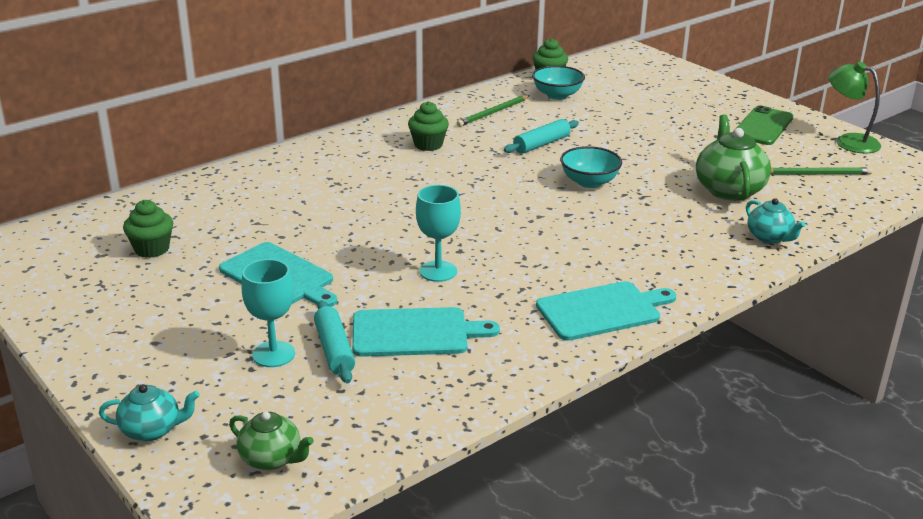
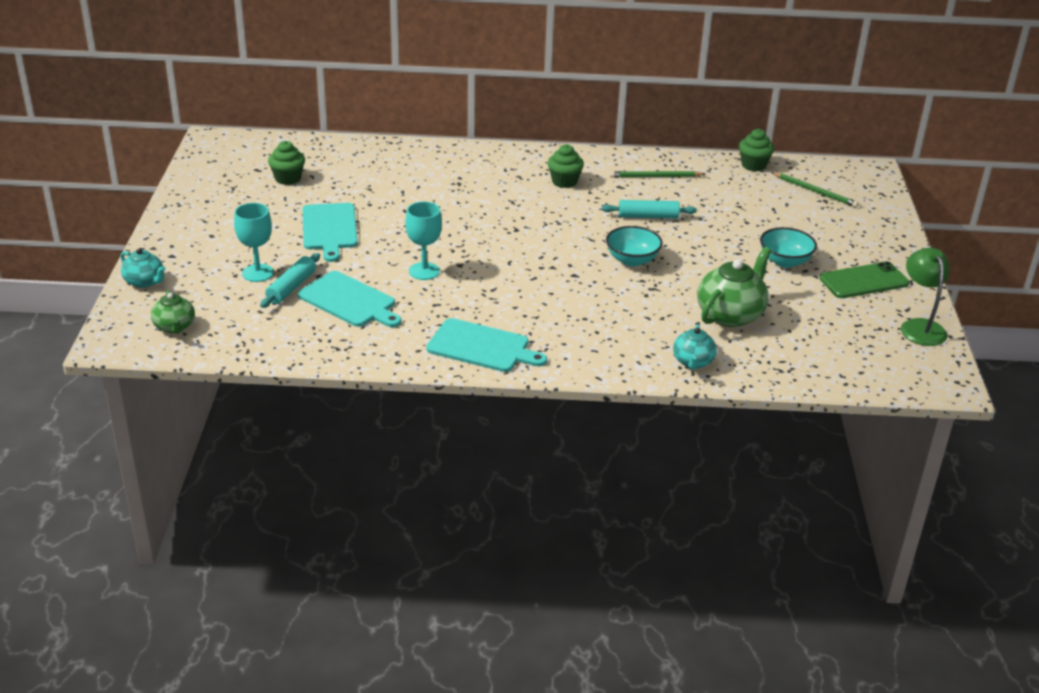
camera: 40 degrees right, 5 degrees up
(557, 95) = (732, 183): turquoise bowl -> turquoise bowl (785, 261)
(817, 174) = (832, 338): green pencil -> green pencil (815, 191)

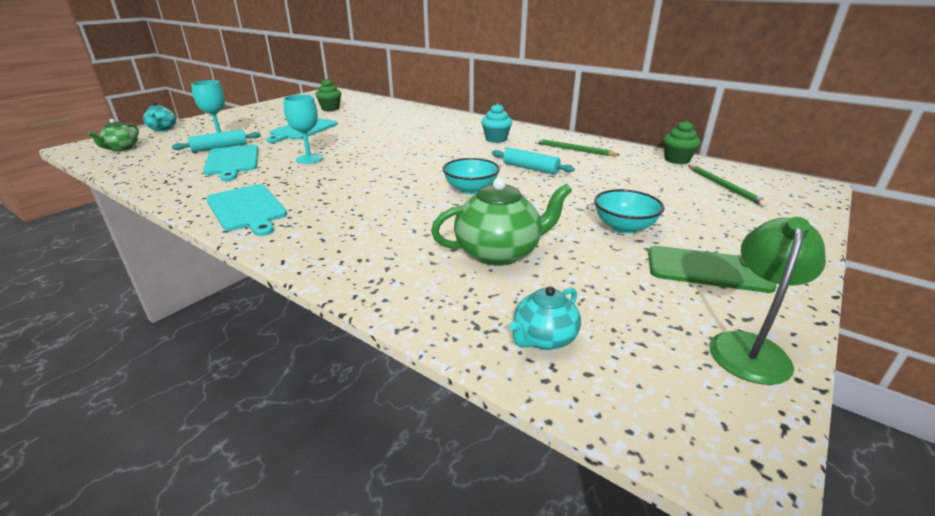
camera: 35 degrees right, 5 degrees down
(564, 182) = (496, 139): green cupcake -> turquoise cupcake
(693, 362) = (391, 280): turquoise teapot -> turquoise teapot (544, 338)

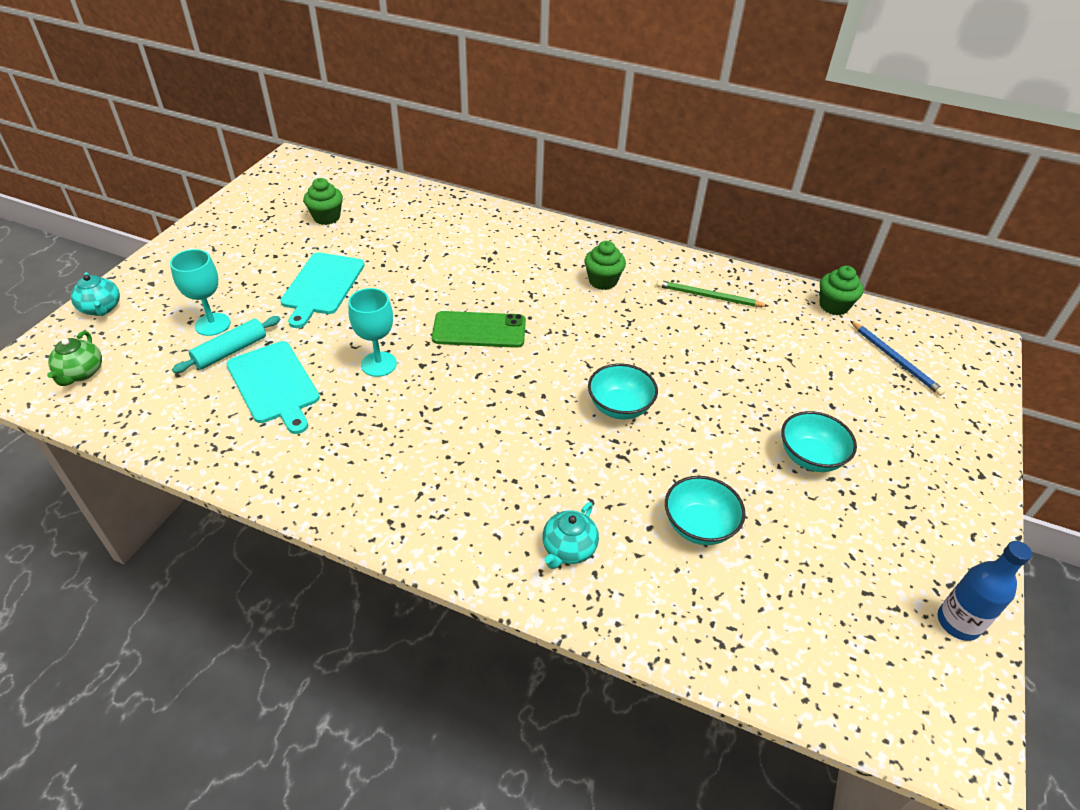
camera: 15 degrees left, 15 degrees up
(247, 209) = (369, 491): turquoise cutting board -> none
(496, 139) = (603, 281): turquoise cupcake -> green cupcake
(499, 253) = (699, 526): green teapot -> turquoise bowl
(530, 168) = (672, 349): turquoise rolling pin -> none
(544, 338) = (787, 648): turquoise teapot -> turquoise teapot (568, 549)
(707, 269) = (905, 517): green phone -> green phone (479, 330)
(724, 187) = (895, 360): green pencil -> blue pencil
(749, 347) = (958, 622): green lamp -> blue bottle

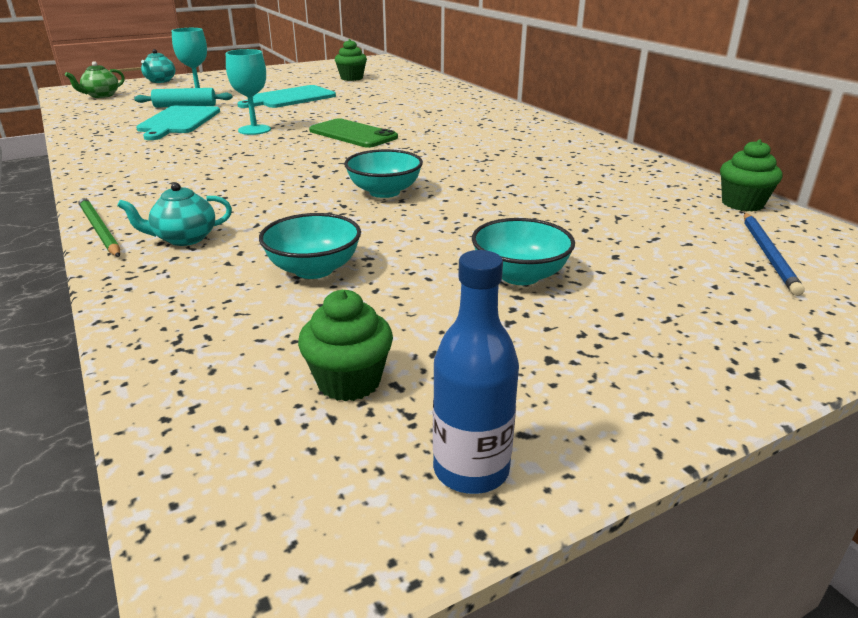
camera: 40 degrees right, 15 degrees down
(603, 281) = (503, 138): green cupcake -> green cupcake (349, 381)
(708, 296) = (594, 166): green pencil -> green pencil (99, 229)

